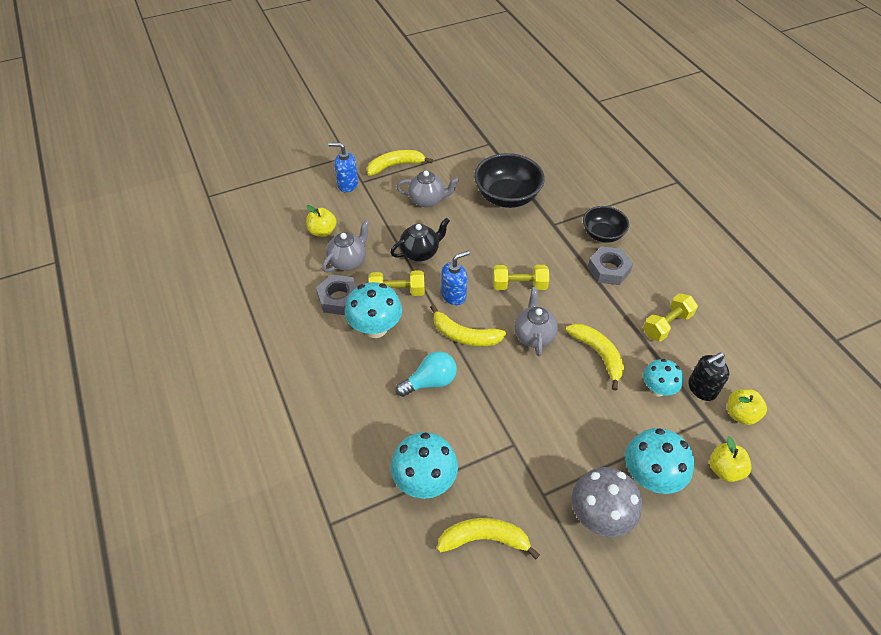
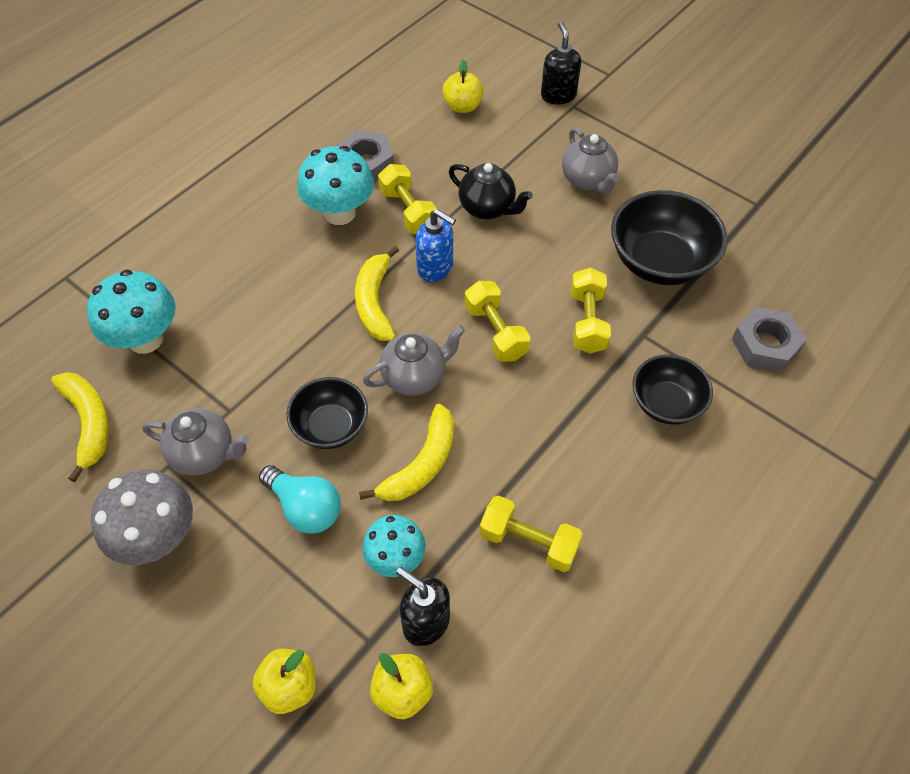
camera: 65 degrees right, 5 degrees up
(347, 184) = (558, 95): blue soap dispenser -> black soap dispenser
(348, 261) = (429, 148): grey teapot -> grey teapot (204, 454)
(395, 165) = (629, 125): yellow banana -> none
(430, 382) = (286, 294): turquoise light bulb -> turquoise light bulb (305, 508)
(532, 243) = (587, 321): none -> yellow dumbbell
(552, 391) = (331, 427): none -> black bowl
(608, 269) = (595, 432): grey nut -> grey nut (765, 345)
(650, 476) = (240, 585): turquoise mushroom -> none

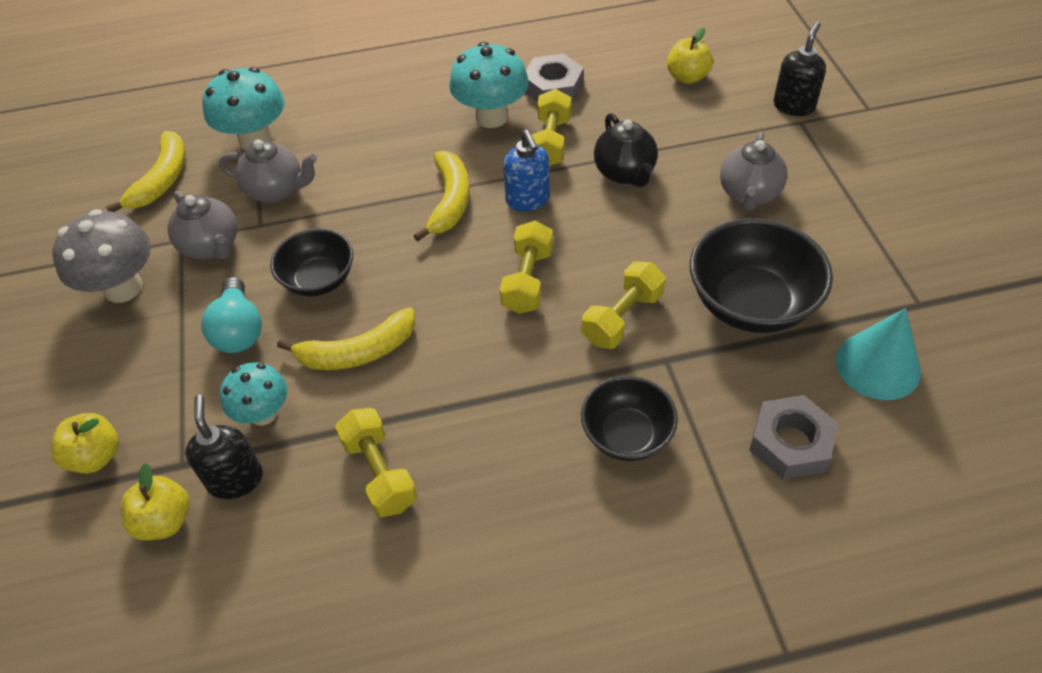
camera: 40 degrees right, 5 degrees down
(375, 302) = (450, 201): yellow banana -> yellow banana turned 150 degrees clockwise
(415, 377) = (422, 279): grey teapot -> grey teapot (276, 190)
(769, 261) = (877, 365): none -> turquoise cone

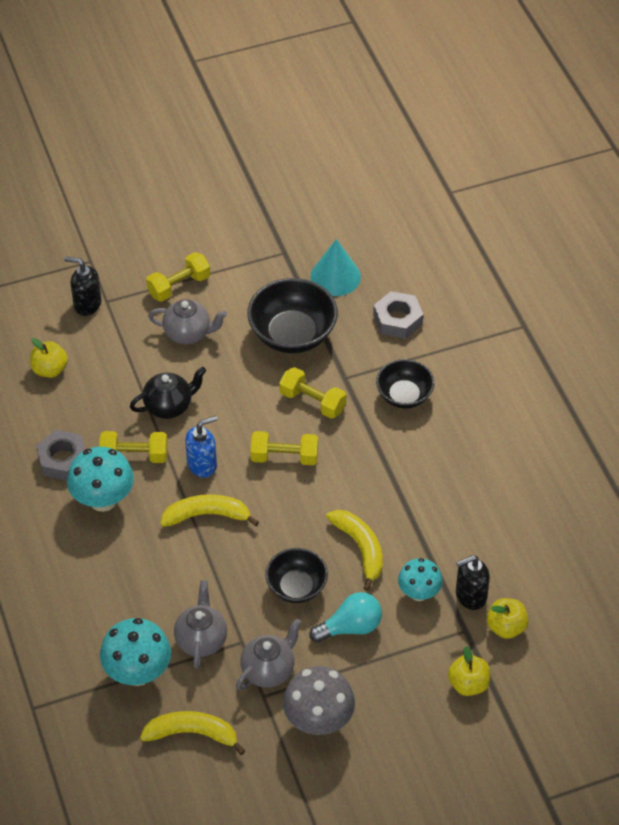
camera: 100 degrees left, 0 degrees up
(380, 473) = (452, 518): yellow dumbbell -> yellow dumbbell (179, 286)

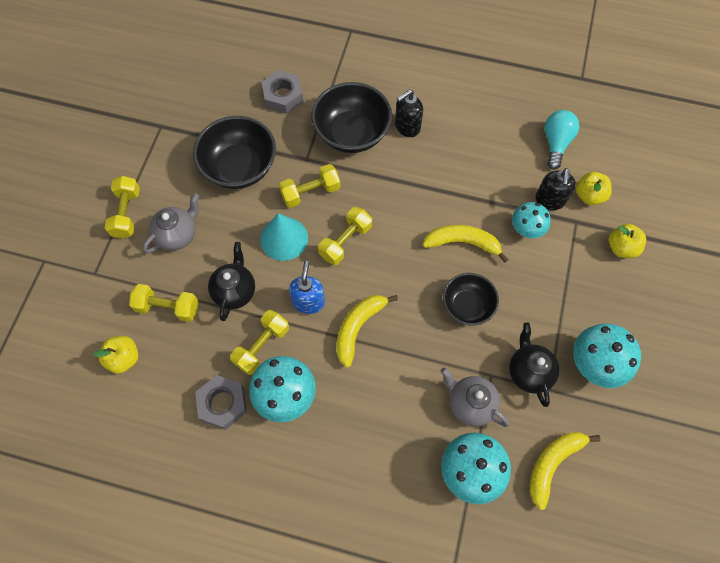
camera: 55 degrees left, 15 degrees up
(87, 304) = (84, 289): black soap dispenser -> black soap dispenser (407, 127)
(117, 369) = (168, 307): none -> yellow dumbbell
(269, 670) = (529, 372): grey teapot -> black teapot
(318, 721) = (594, 365): grey mushroom -> turquoise mushroom
(335, 276) = (212, 108): turquoise cone -> turquoise cone (284, 238)
(350, 627) = (526, 292): turquoise light bulb -> turquoise light bulb (556, 143)
(404, 395) = (352, 133): black bowl -> black bowl, size x1.58

